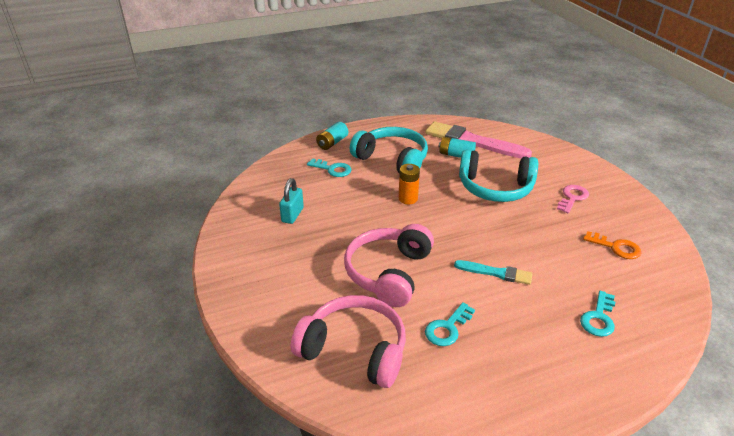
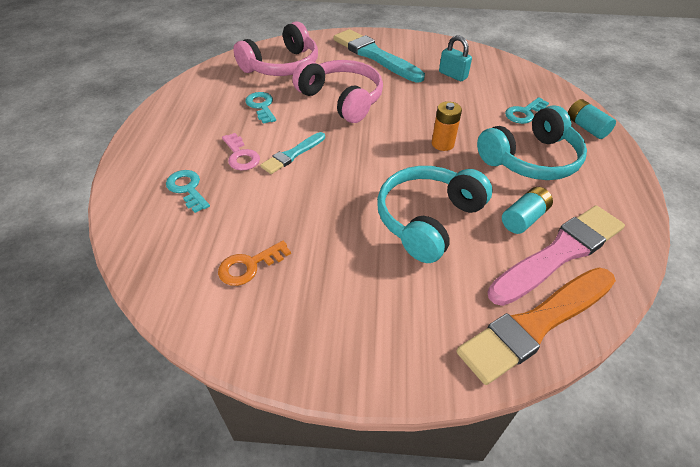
camera: 115 degrees right, 10 degrees up
(282, 277) = (375, 56): none -> turquoise brush
(529, 143) = (536, 324): none -> orange brush
(572, 198) = (364, 286): pink key -> pink key (241, 156)

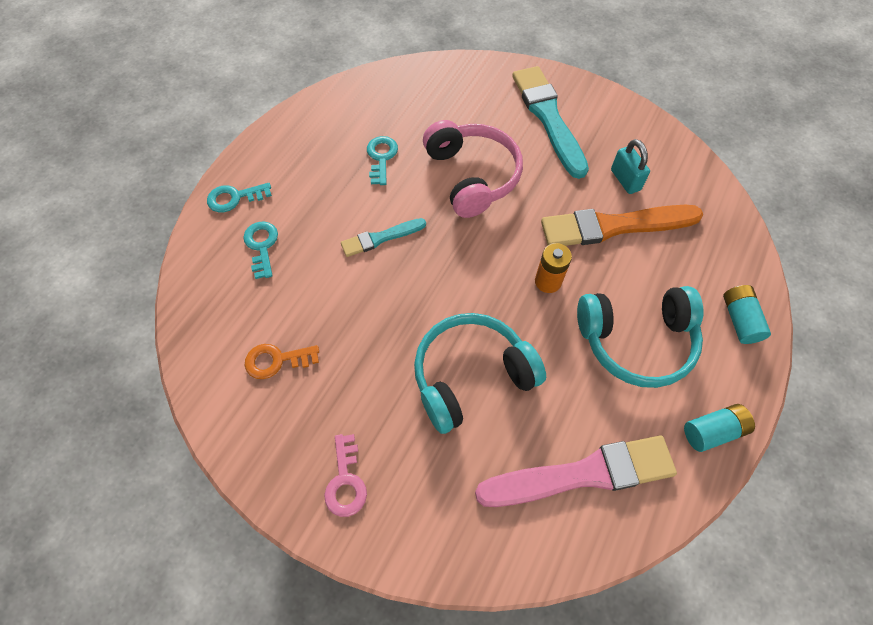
camera: 25 degrees right, 15 degrees up
(241, 156) = (329, 221): pink key -> pink key (346, 481)
(282, 66) = (432, 101): pink headphones -> none
(524, 113) = (675, 270): turquoise key -> turquoise key (234, 198)
(524, 218) = (573, 416): turquoise battery -> turquoise battery (713, 431)
(536, 324) = (503, 541): orange brush -> orange brush (614, 226)

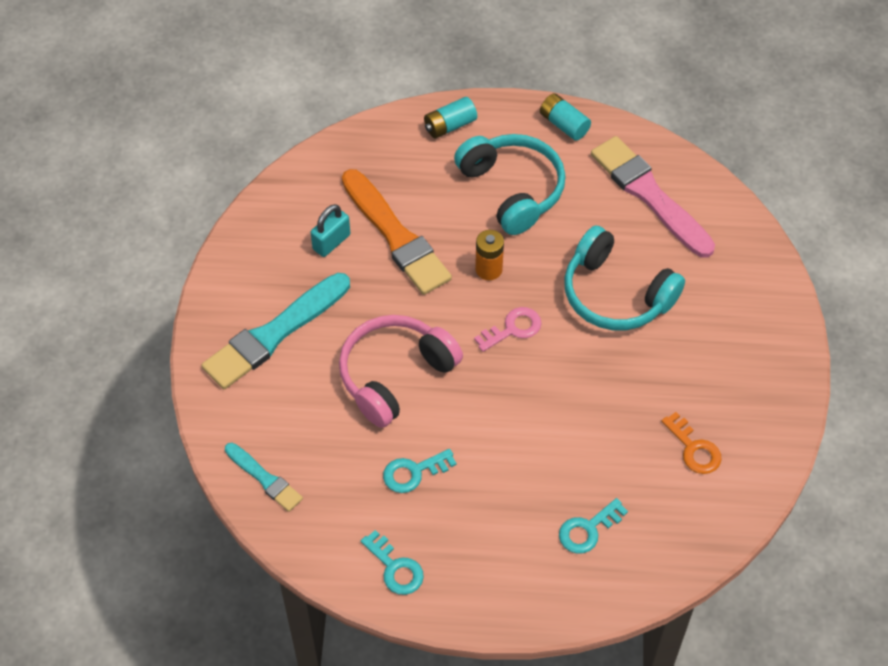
camera: 115 degrees left, 5 degrees down
(234, 198) = (546, 592): turquoise key -> turquoise key (395, 568)
(346, 481) = (756, 345): pink key -> pink key (513, 328)
(381, 238) = (517, 425): turquoise brush -> turquoise brush (264, 478)

